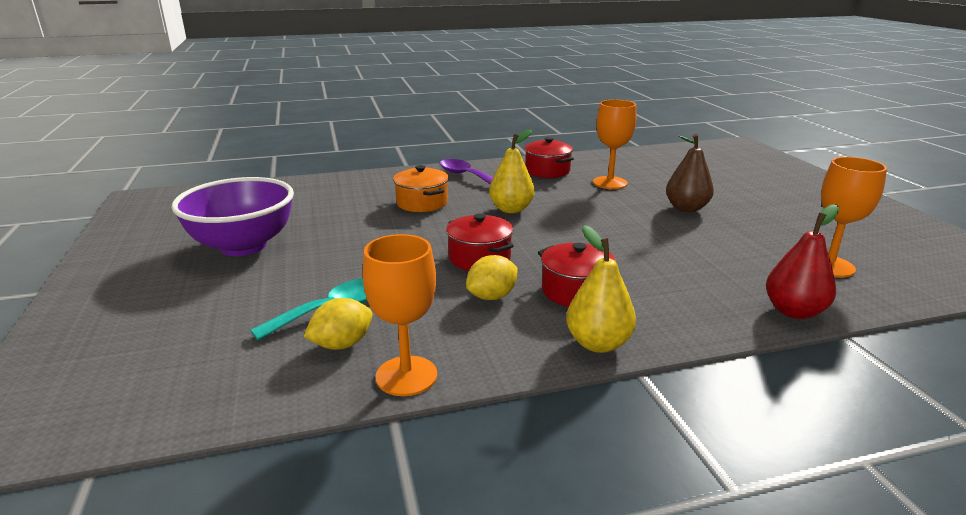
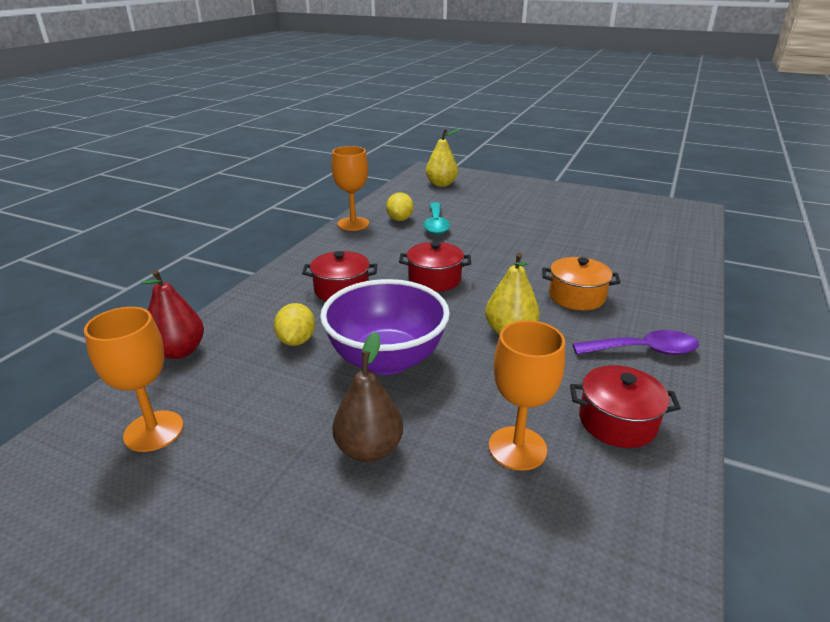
camera: 130 degrees right, 5 degrees up
(243, 246) = (556, 221): purple bowl -> purple bowl (386, 360)
(492, 296) = (381, 264): yellow lemon -> yellow lemon (296, 340)
(598, 343) = (290, 270): yellow pear -> yellow pear (441, 184)

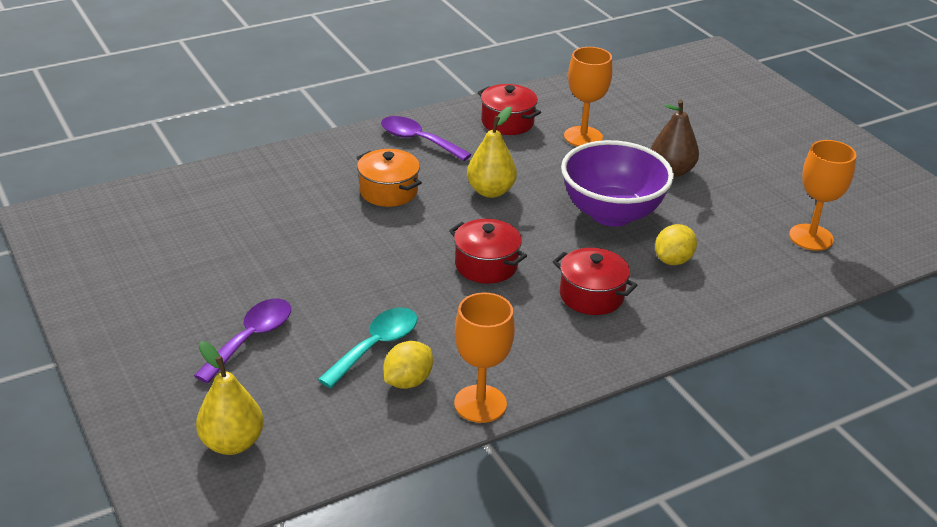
camera: 145 degrees left, 5 degrees up
(179, 351) = (782, 295): red pear -> none
(497, 208) = (251, 338): none -> purple spoon

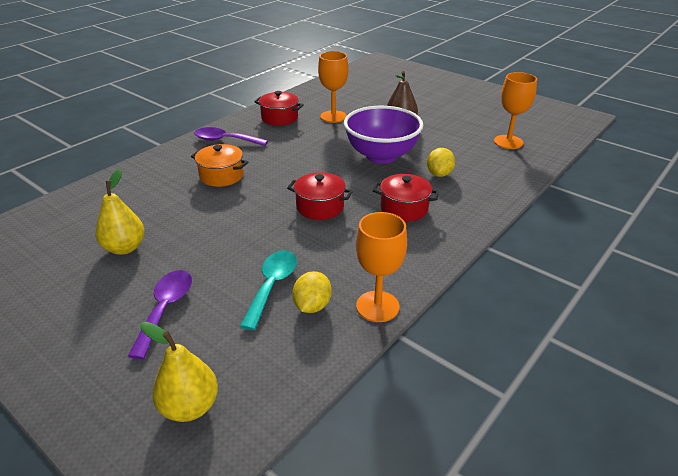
camera: 20 degrees left, 0 degrees up
(490, 191) = (293, 160): yellow pear -> yellow pear (124, 248)

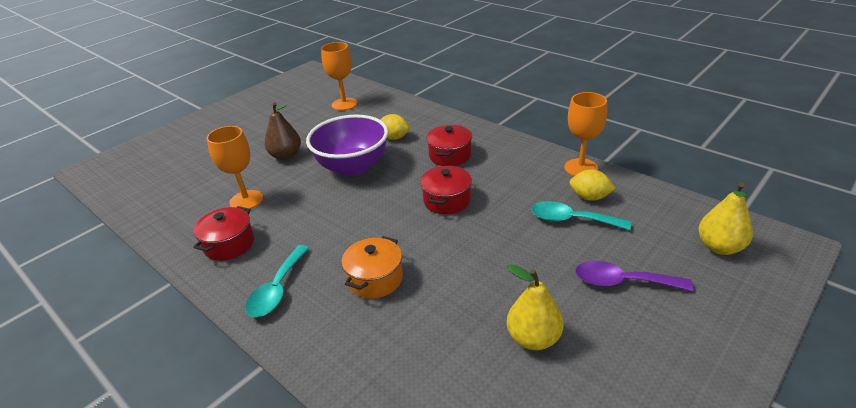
camera: 85 degrees left, 0 degrees up
(225, 140) = (277, 289): purple spoon -> turquoise spoon

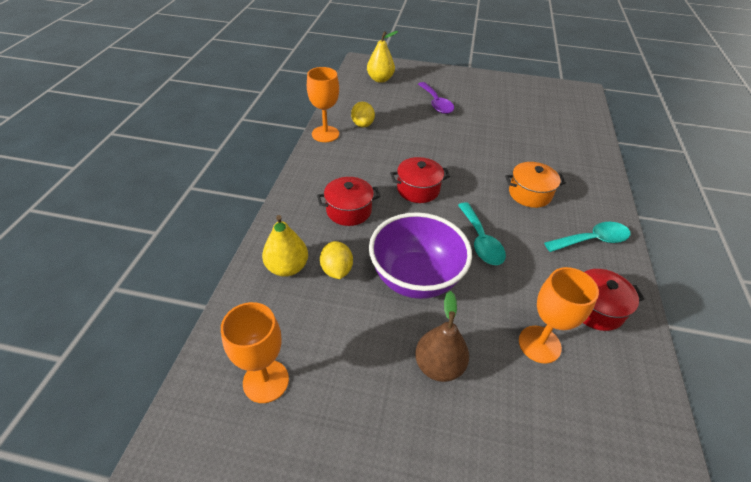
camera: 125 degrees left, 10 degrees up
(533, 338) = (504, 122): yellow pear -> yellow pear (287, 267)
(571, 220) = (394, 127): turquoise spoon -> turquoise spoon (480, 241)

